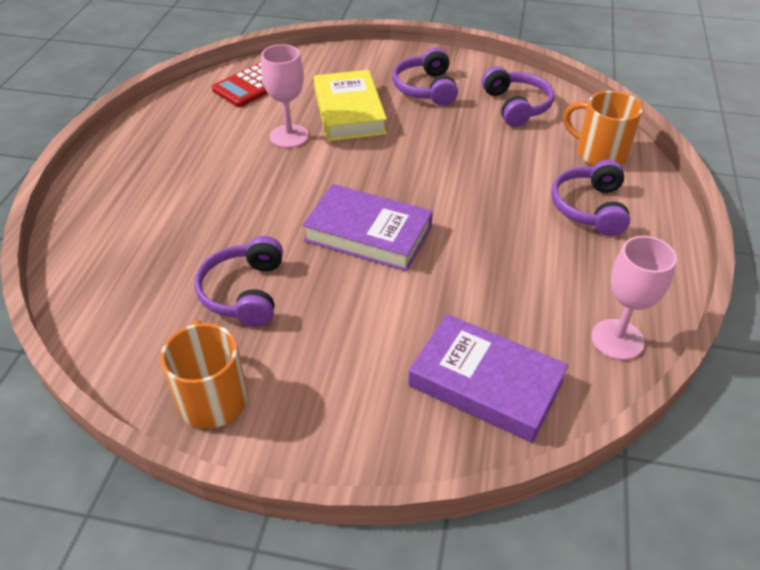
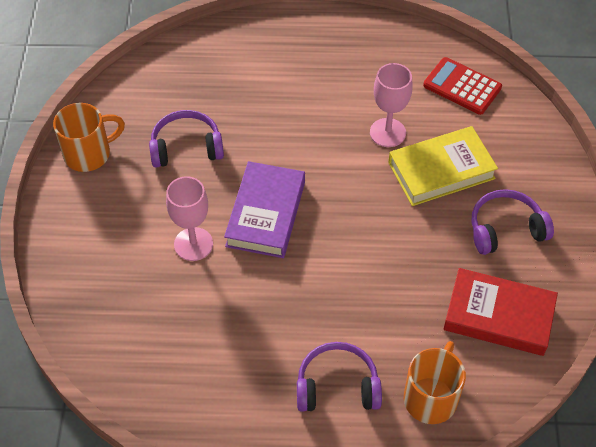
camera: 80 degrees right, 10 degrees up
(485, 383) = (115, 311): purple book -> none
(516, 106) = (498, 316): purple headphones -> red book
(617, 339) = (169, 404): pink goblet -> pink goblet (193, 244)

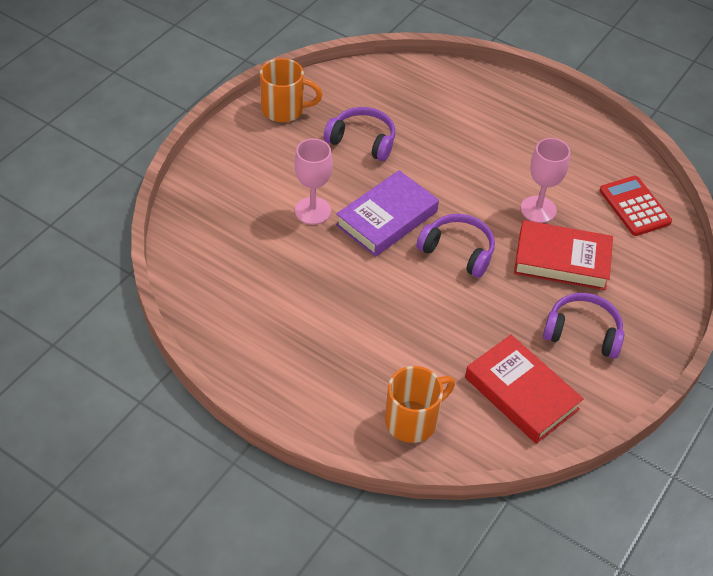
camera: 30 degrees right, 5 degrees down
(337, 386) = (343, 369): purple headphones -> purple headphones (458, 251)
(441, 170) = (562, 260): yellow book -> red book

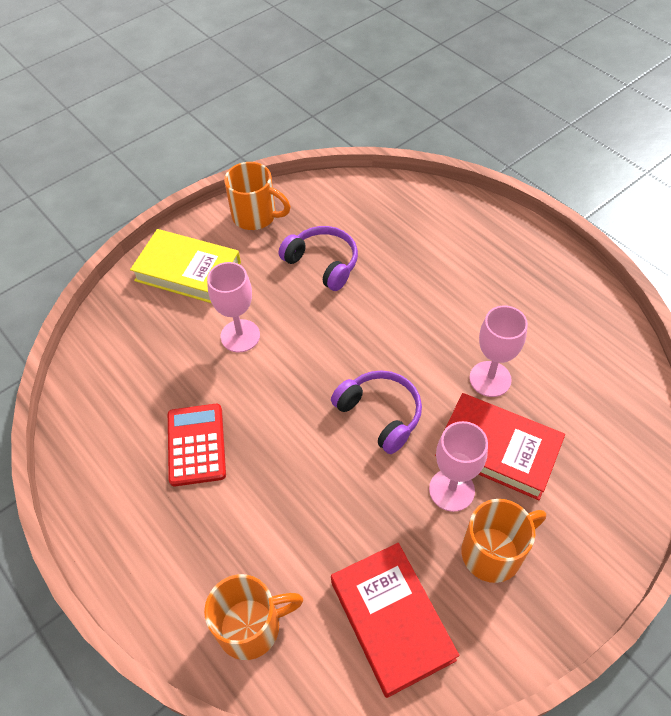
camera: 20 degrees right, 5 degrees up
(241, 165) = (188, 271): none -> yellow book
(387, 218) = (315, 359): purple book -> none
(535, 295) = (451, 490): none -> pink goblet
(583, 332) = (493, 552): purple headphones -> orange mug
(634, 206) = (607, 396): red calculator -> red calculator (196, 445)

